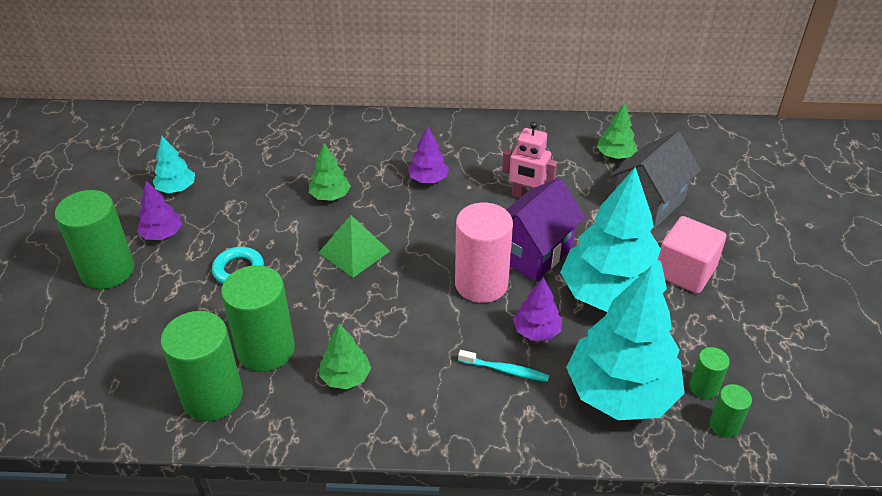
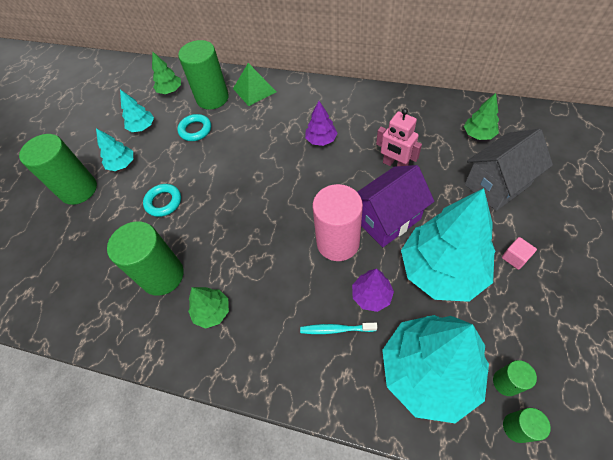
camera: 20 degrees right, 15 degrees up
(162, 234) = (122, 164): purple tree -> turquoise tree
(212, 397) = (114, 311): green cylinder -> green cylinder (212, 98)
(255, 184) = (195, 130): none -> turquoise ring
(330, 196) = (245, 146): green tree -> green tree (170, 90)
(354, 252) = (249, 198): green pyramid -> green pyramid (254, 90)
(505, 370) = (336, 329): turquoise toothbrush -> turquoise toothbrush turned 150 degrees clockwise
(685, 272) = (515, 258): pink cube -> pink cube, size x0.48

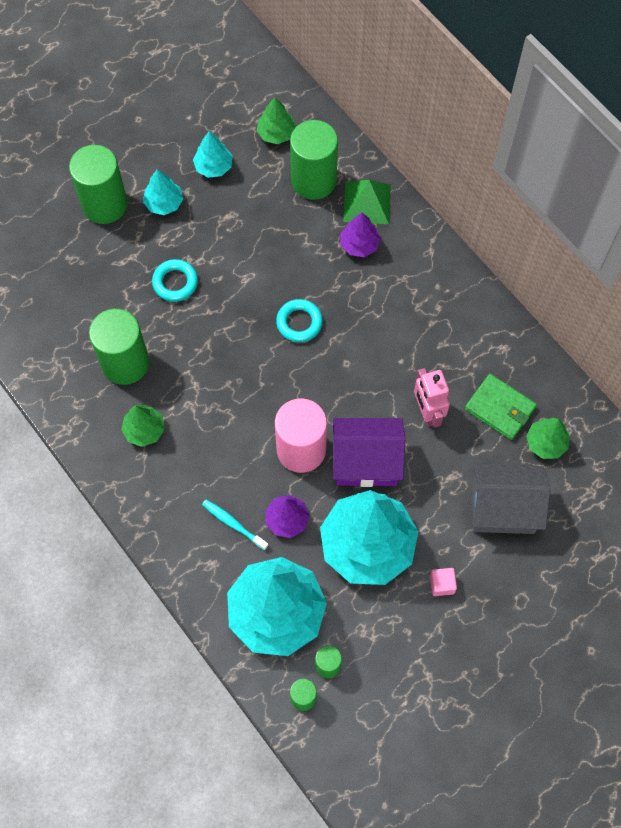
camera: 30 degrees right, 10 degrees up
(195, 130) = (265, 213): turquoise ring -> turquoise ring (299, 322)
(321, 140) = (382, 325): purple tree -> purple tree (359, 244)
(433, 135) = (500, 408): none -> green wallet

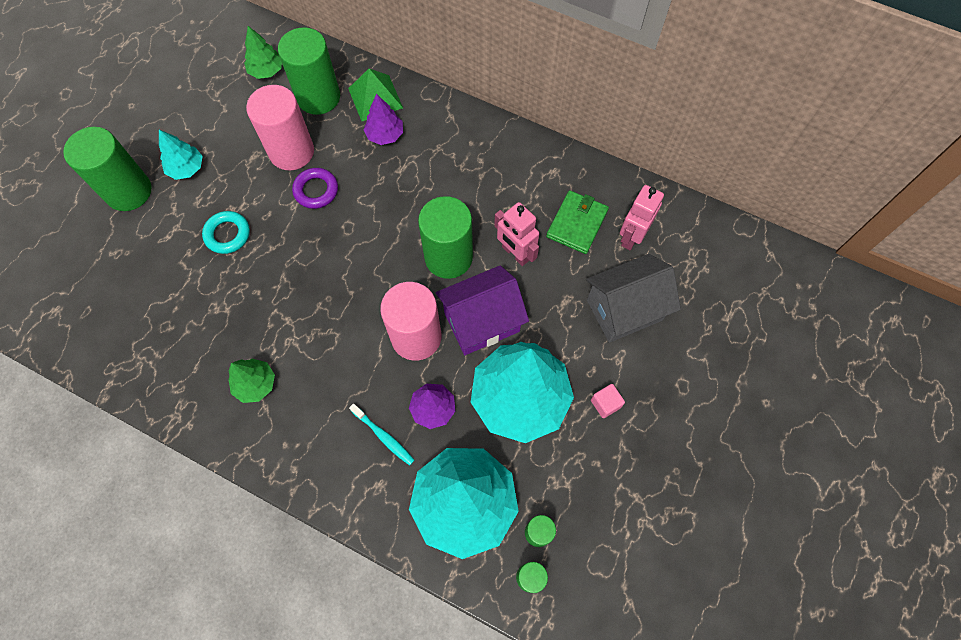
camera: 25 degrees left, 0 degrees up
(125, 363) = (209, 328): green cylinder -> green cylinder (448, 257)
(213, 166) = (220, 119): turquoise tree -> none
(233, 524) = (383, 436): turquoise toothbrush -> turquoise toothbrush turned 150 degrees counterclockwise
(265, 226) = (291, 151): none -> pink cylinder
(271, 273) = (316, 190): none -> purple ring
(299, 322) = (361, 223): turquoise ring -> none
(500, 408) = (577, 223): green wallet -> green wallet turned 75 degrees counterclockwise
(546, 443) = (631, 236): green tree -> pink robot

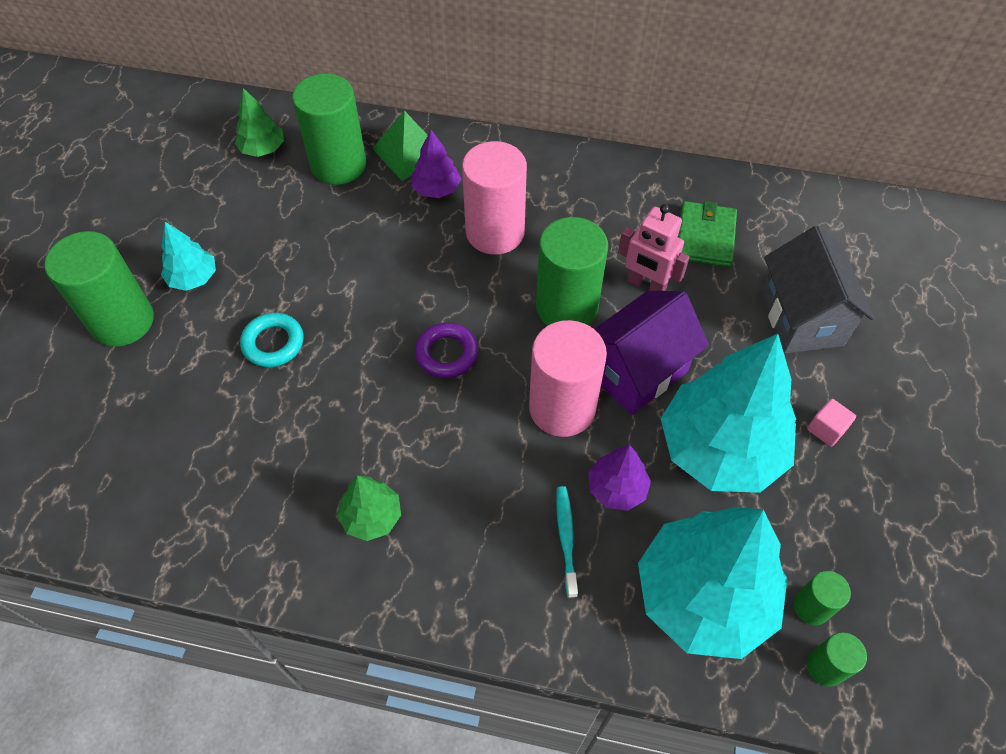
camera: 15 degrees left, 10 degrees down
(291, 151) = (325, 231): pink cylinder -> pink cylinder (495, 232)
(316, 190) = (372, 268): purple ring -> purple ring (447, 353)
(383, 436) = (566, 539): turquoise toothbrush -> turquoise toothbrush turned 120 degrees counterclockwise
(624, 310) = (801, 318): grey house -> grey house turned 60 degrees counterclockwise
(631, 236) = (774, 237): pink robot -> none

